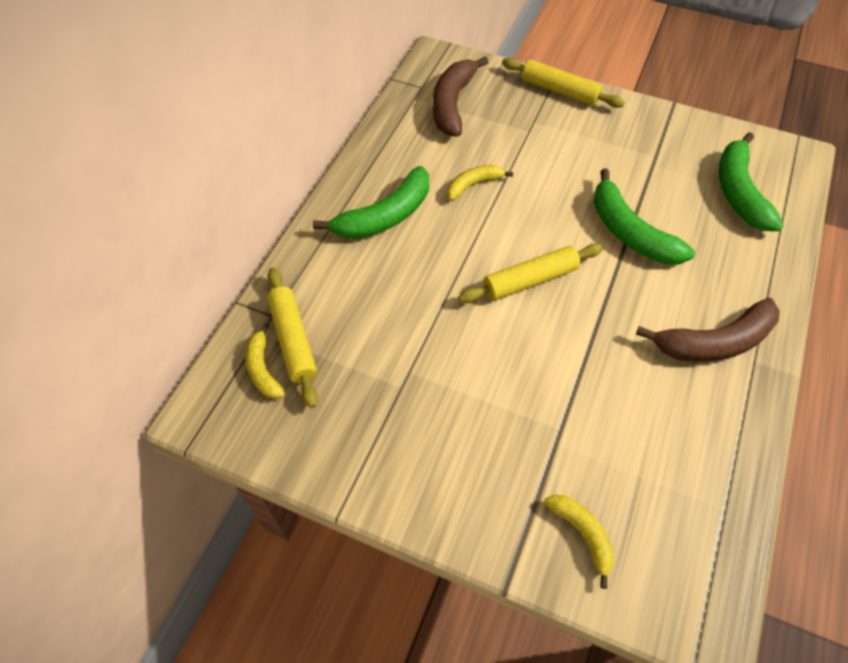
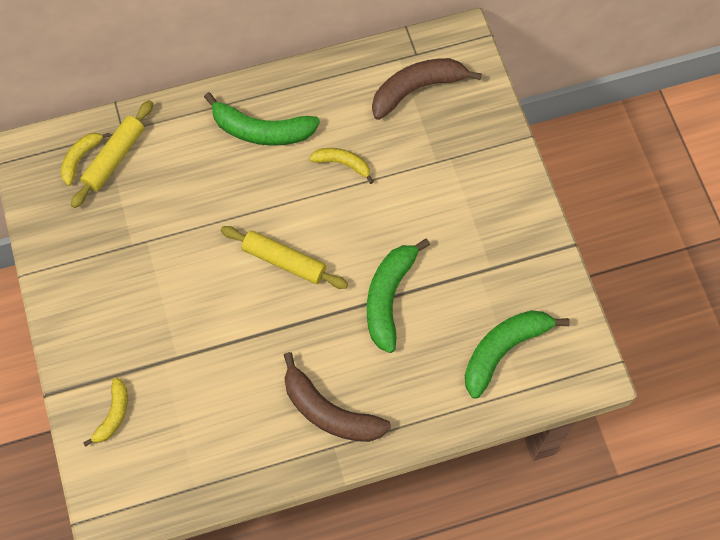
camera: 50 degrees right, 10 degrees up
(560, 91) = (506, 152): yellow rolling pin -> none

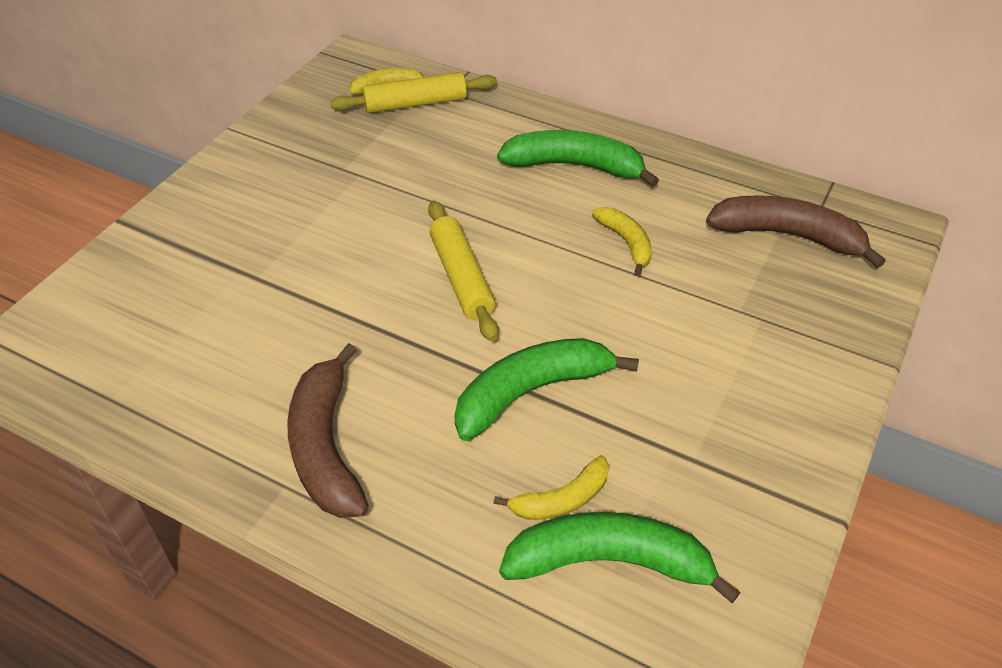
camera: 45 degrees right, 20 degrees down
(113, 415) = (139, 277): yellow banana -> yellow banana (561, 499)
(261, 130) = (575, 166): green banana -> green banana turned 135 degrees clockwise

